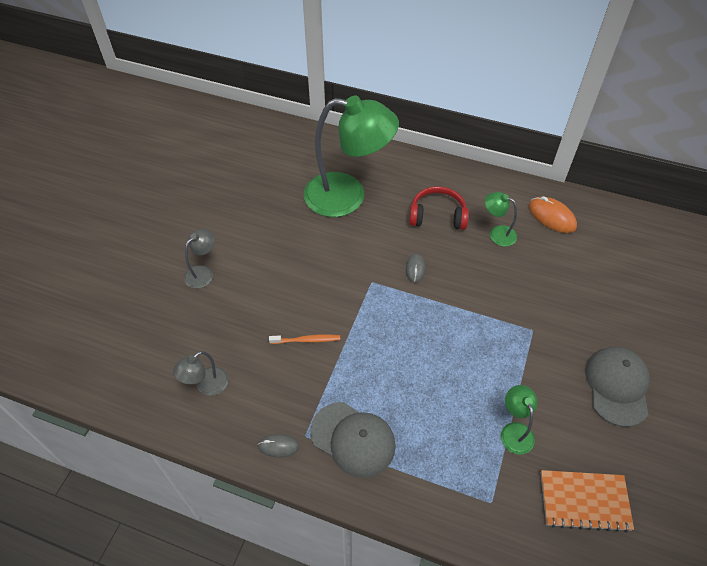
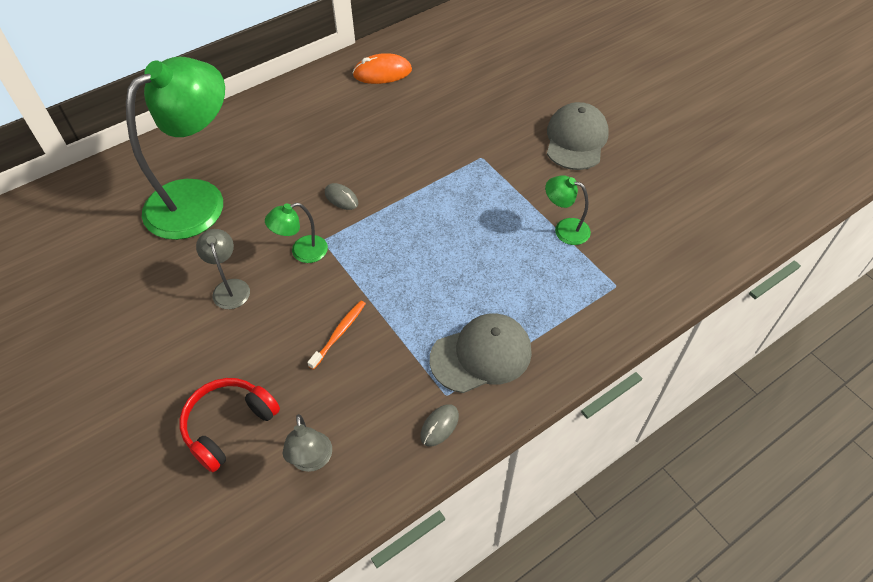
camera: 55 degrees left, 0 degrees up
(203, 272) = (156, 388): grey lamp -> grey lamp (230, 287)
(437, 216) = (299, 146): red headphones -> red headphones (228, 425)
(497, 233) = (362, 117): green lamp -> green lamp (302, 252)
(584, 501) = (656, 223): orange notebook -> none
(617, 386) = (576, 140): grey cap -> grey cap turned 60 degrees clockwise

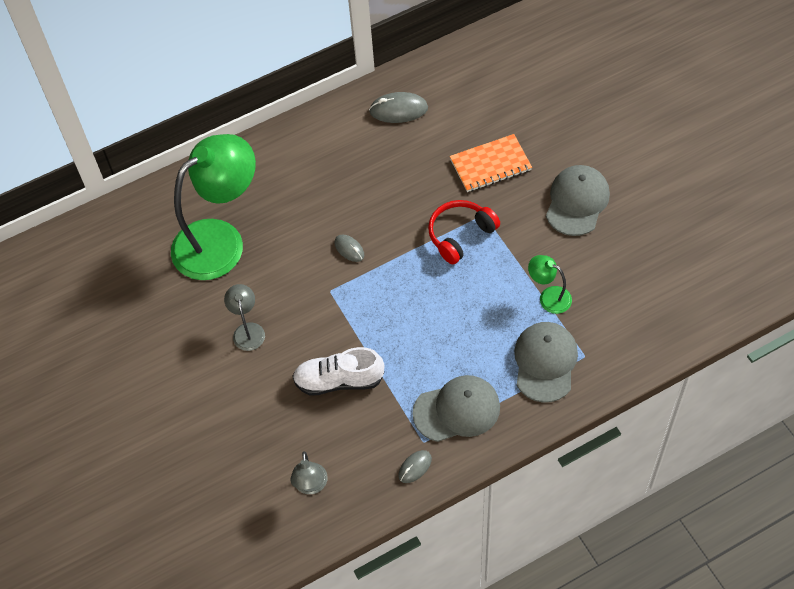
camera: 10 degrees right, 5 degrees up
(228, 425) = (246, 452): red headphones -> red headphones (460, 235)
(302, 252) = (311, 301): green lamp -> none
(339, 333) = (339, 380): orange toothbrush -> white shoe
(382, 73) = (398, 110): orange mouse -> grey mouse
(481, 113) = (490, 165): none -> orange notebook
(573, 295) = (545, 362): none -> grey cap

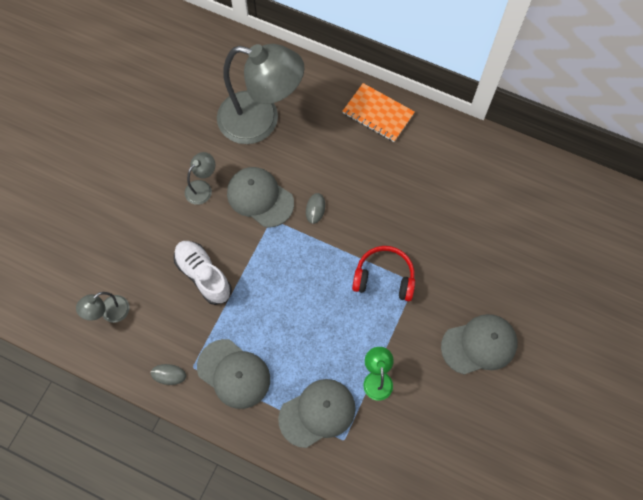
camera: 50 degrees right, 10 degrees up
(220, 240) = (261, 121): green lamp -> grey lamp
(299, 287) = (260, 198): none -> grey cap
(398, 110) = (461, 160): grey mouse -> none
(490, 165) = (463, 258): orange notebook -> orange notebook (378, 114)

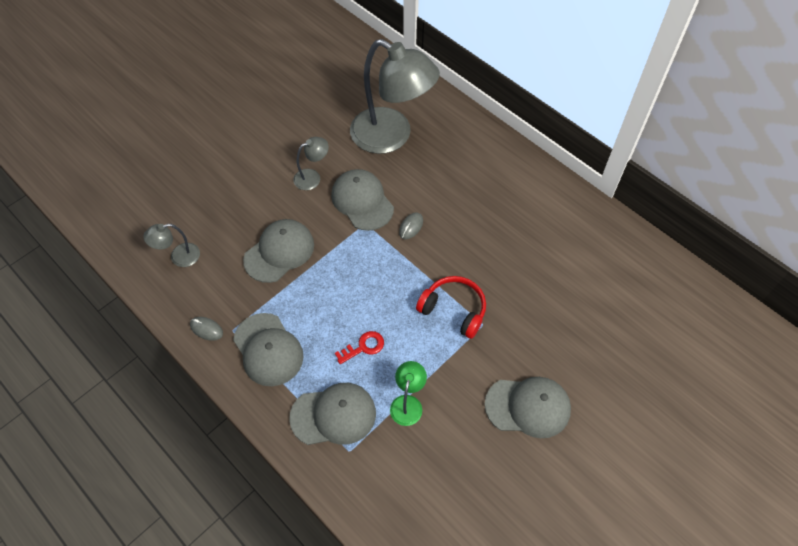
camera: 20 degrees right, 10 degrees down
(203, 275) = (279, 252): white shoe -> grey cap
(318, 340) = (363, 347): none -> red key
(378, 114) = (506, 162): orange notebook -> none

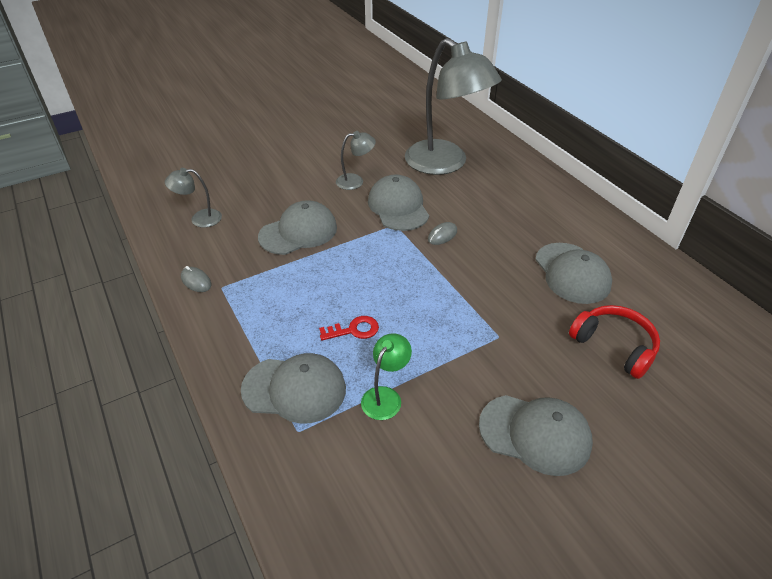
camera: 15 degrees right, 15 degrees down
(268, 349) = (250, 311): grey cap -> grey cap (572, 273)
(454, 310) = (468, 316): red headphones -> red headphones (614, 346)

